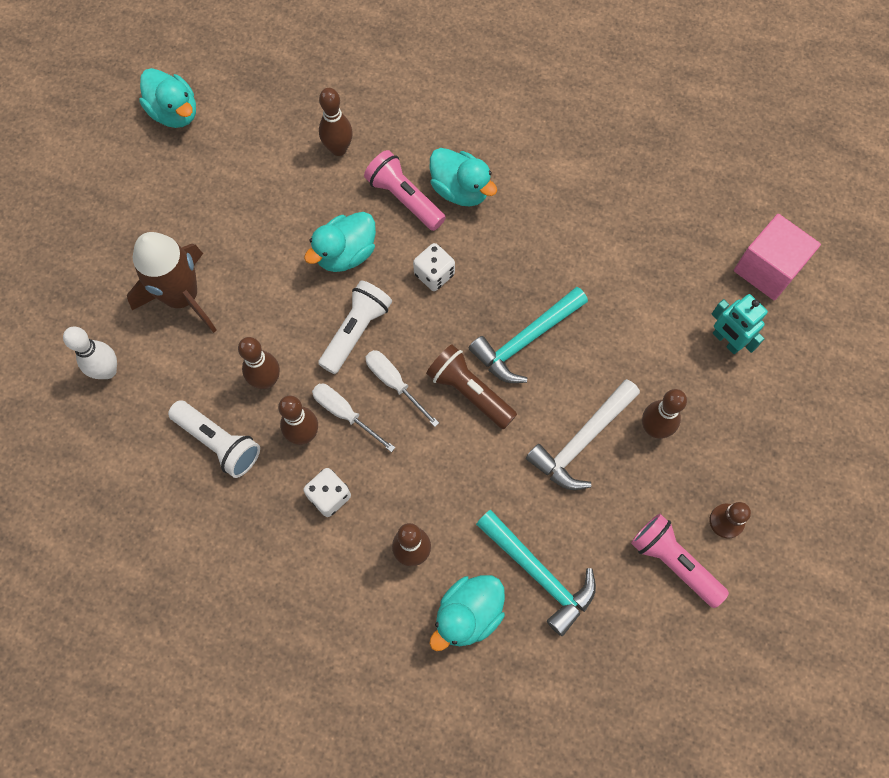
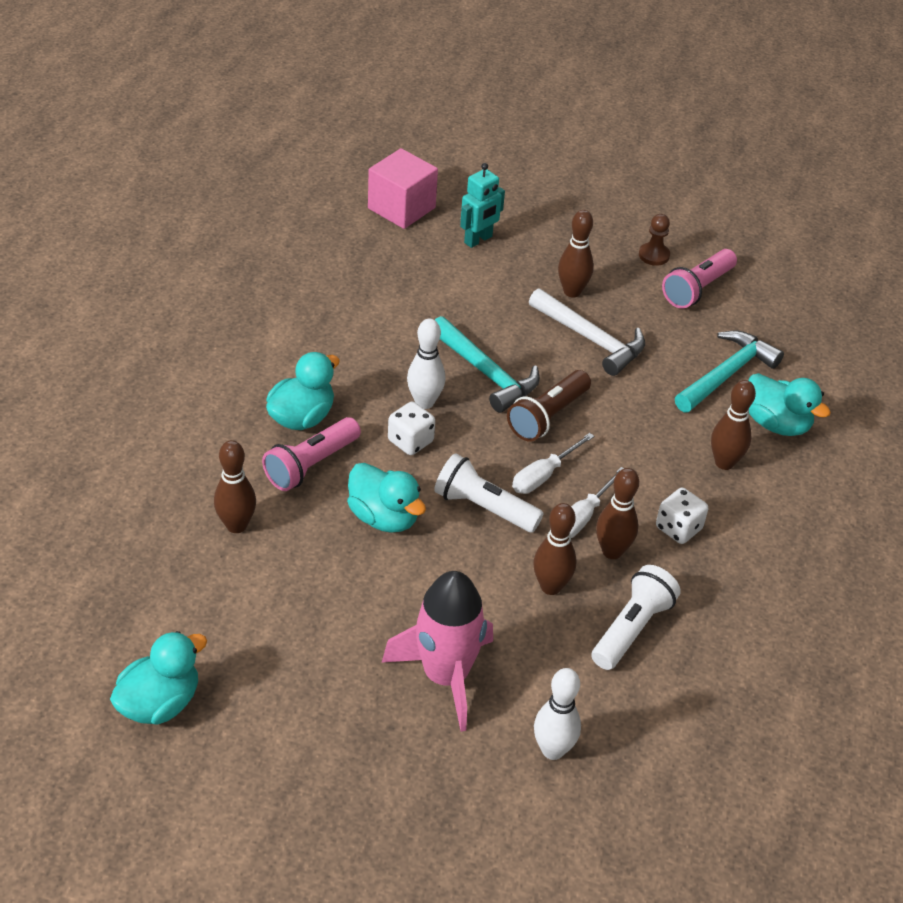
camera: 95 degrees left, 25 degrees down
(183, 297) = (446, 676): brown rocket -> pink rocket
(483, 286) = (424, 402): none -> white bowling pin

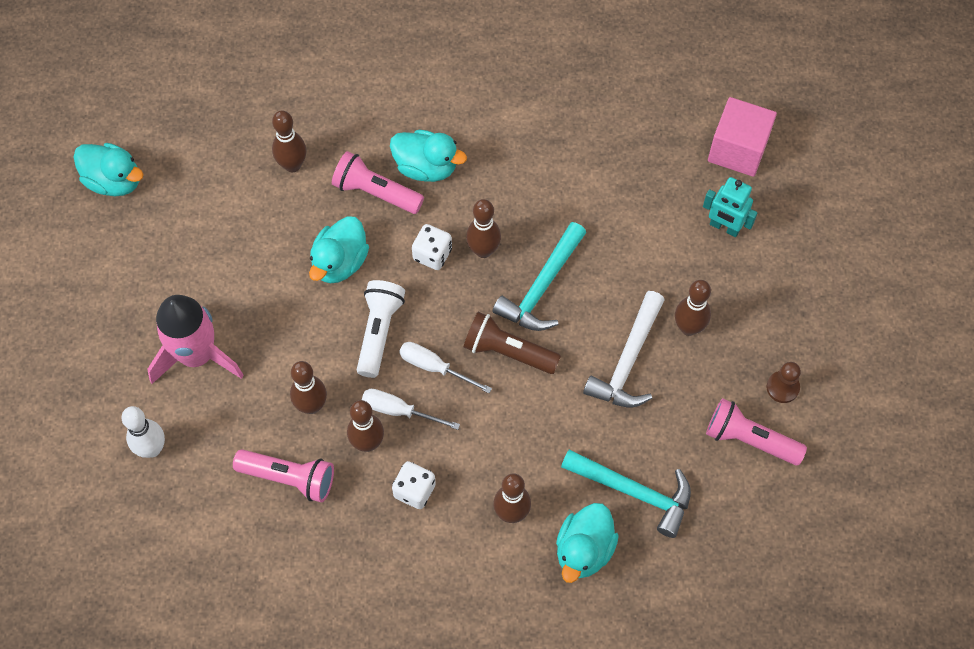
camera: 75 degrees right, 20 degrees up
(424, 402) = (483, 250): white bowling pin -> brown bowling pin
(632, 628) = (289, 478): white flashlight -> pink flashlight

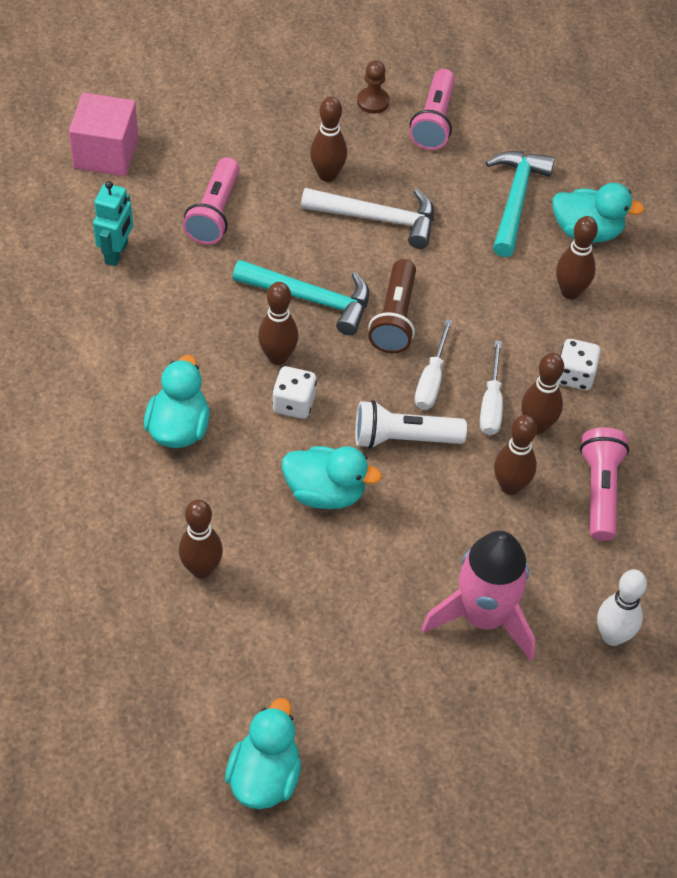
camera: 105 degrees left, 10 degrees down
(375, 192) = (223, 473): pink flashlight -> pink flashlight (214, 213)
(724, 227) = (204, 157): turquoise robot -> turquoise robot (117, 253)

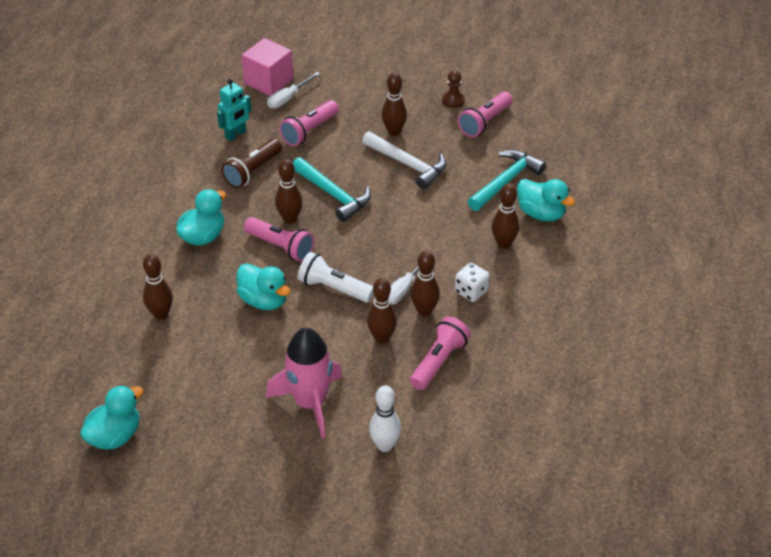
camera: 30 degrees right, 10 degrees down
(294, 403) = (280, 247): white dice -> pink flashlight
(395, 318) = (378, 222): brown flashlight -> brown flashlight (253, 171)
(431, 380) = (375, 263): white screwdriver -> white screwdriver (288, 98)

